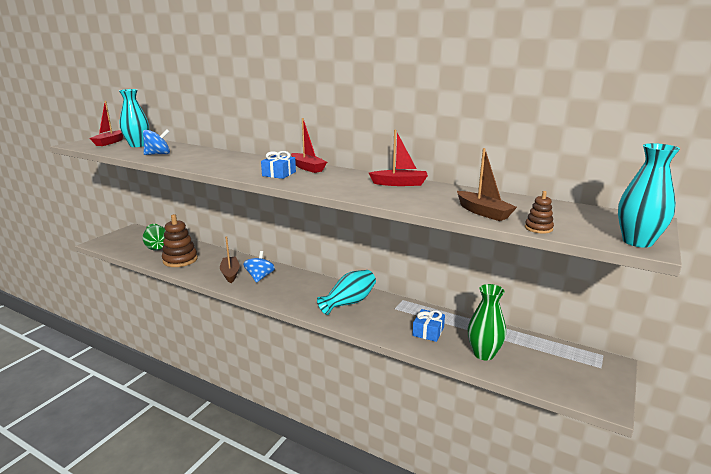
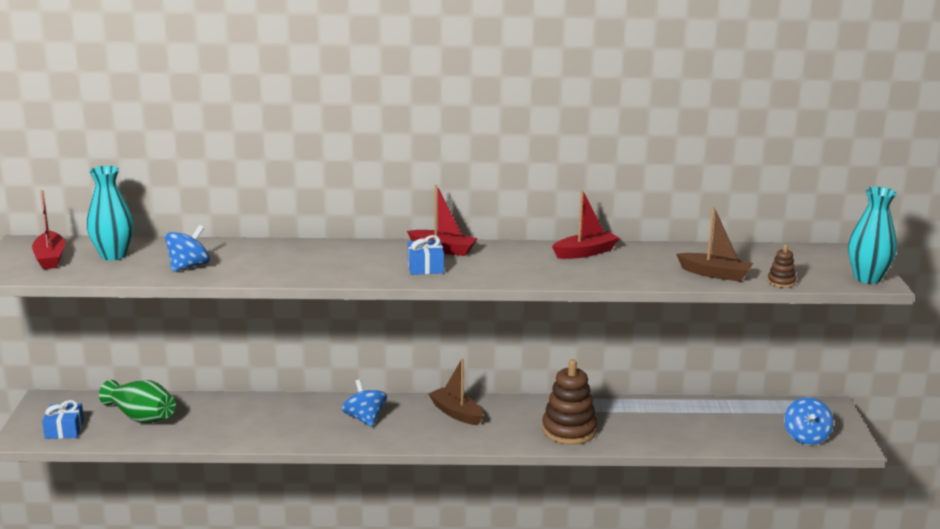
camera: 30 degrees left, 0 degrees up
(180, 260) = (211, 426): brown stacking toy -> brown stacking toy (569, 430)
(230, 273) = (316, 425): brown boat -> brown boat (456, 413)
(349, 302) = (518, 419): turquoise vase -> none
(428, 331) = (639, 426): blue gift -> blue gift (64, 429)
(483, 354) = (714, 432): green vase -> none
(564, 383) = (806, 437): none -> blue spinning top

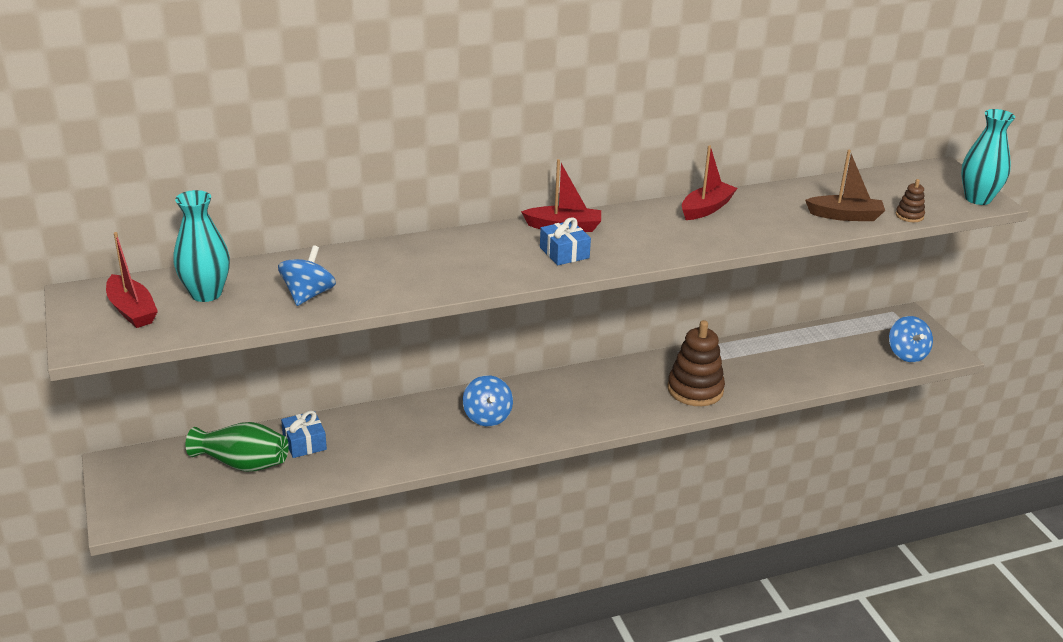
camera: 20 degrees left, 10 degrees up
(64, 429) = (163, 498): blue gift -> blue gift (304, 443)
(364, 419) = (487, 416): blue spinning top -> blue spinning top turned 150 degrees counterclockwise
(456, 413) = (575, 391): brown boat -> none

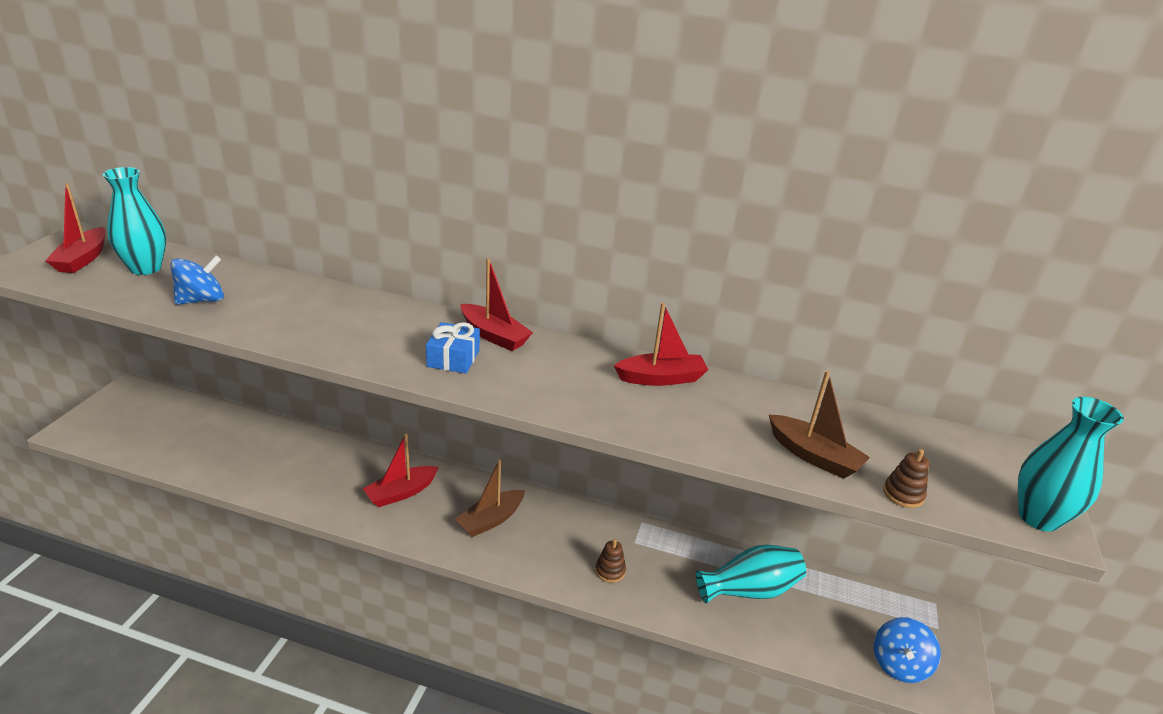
camera: 35 degrees right, 0 degrees up
(242, 463) = (192, 433): green vase -> none
(304, 443) = (251, 439): blue gift -> none
(487, 416) = (401, 493): blue spinning top -> red boat
(577, 400) = (491, 520): none -> brown boat
(695, 390) = (610, 571): brown stacking toy -> brown stacking toy, size x0.47
(788, 357) = (749, 590): none -> turquoise vase

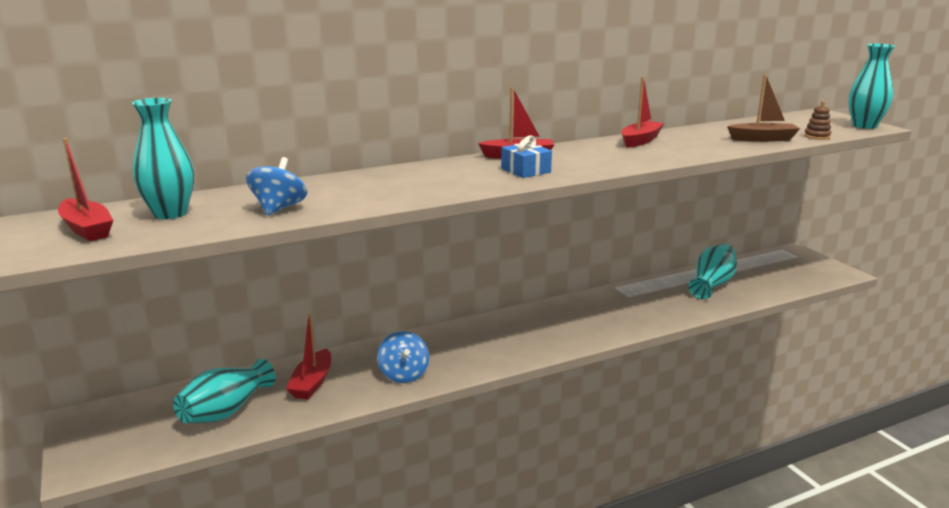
camera: 40 degrees left, 10 degrees down
(189, 441) = (226, 411): none -> turquoise vase
(401, 493) = (457, 347): red boat -> red boat (312, 383)
(491, 520) = (537, 329): brown boat -> none
(610, 571) = (641, 313): brown stacking toy -> none
(899, 664) = (810, 276): blue spinning top -> blue spinning top (404, 374)

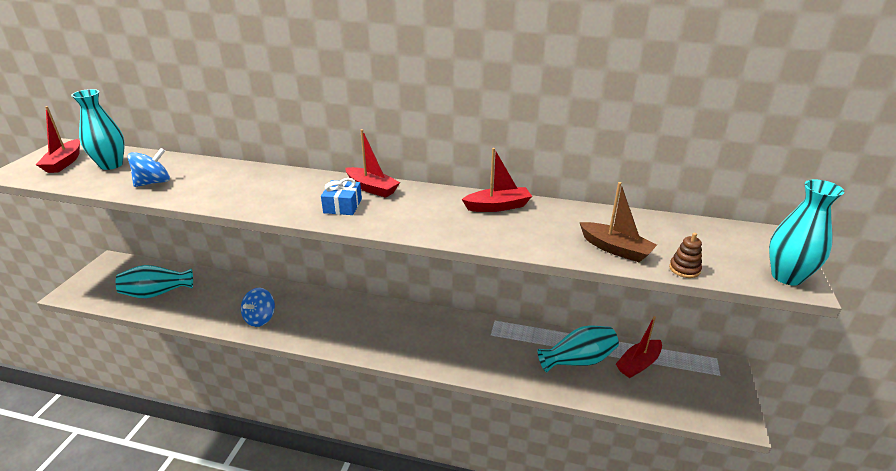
camera: 40 degrees right, 10 degrees up
(312, 383) = (214, 297): red boat -> red boat (638, 364)

